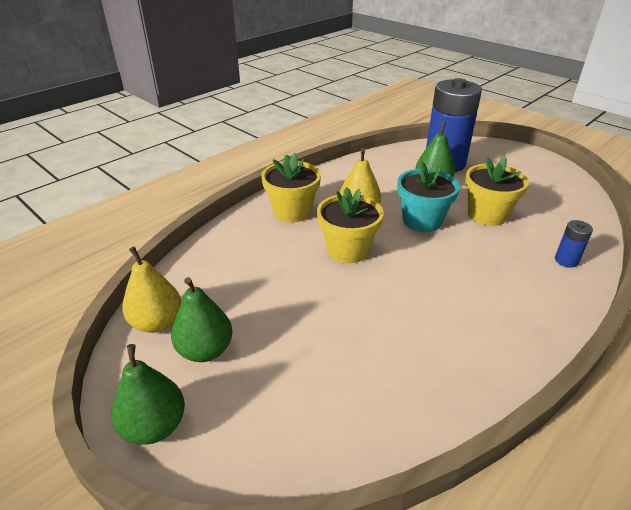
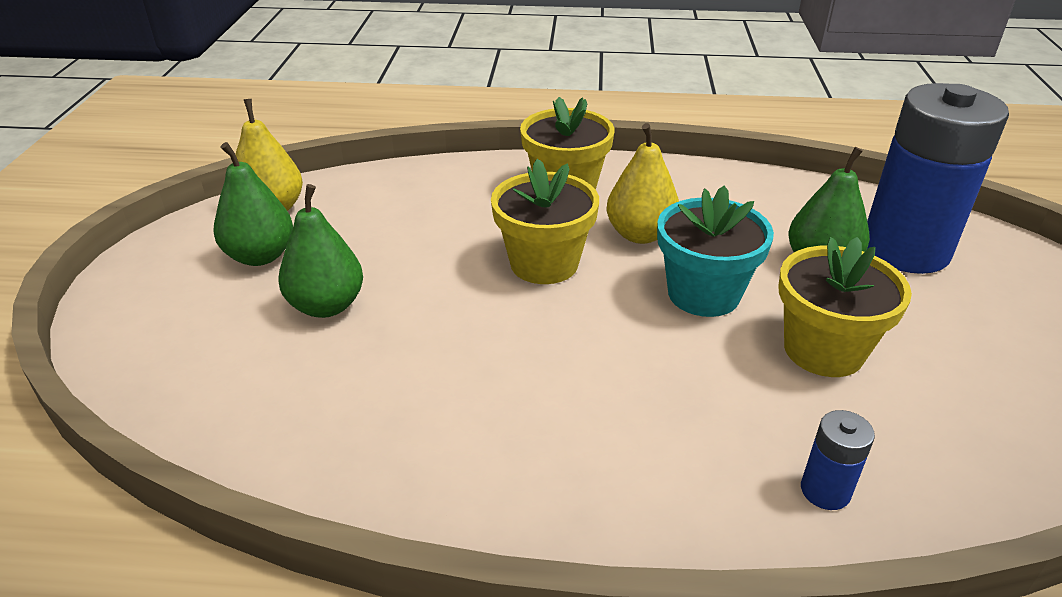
camera: 50 degrees right, 0 degrees up
(155, 426) = (138, 281): green pear -> green pear (326, 306)

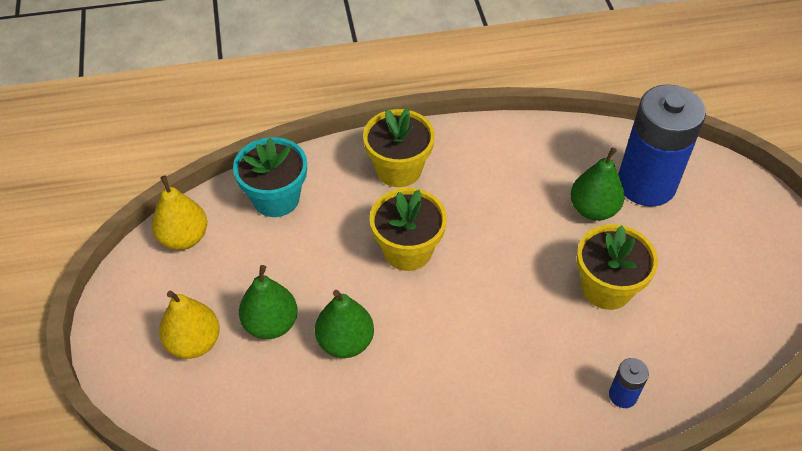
camera: 15 degrees left, 15 degrees up
(260, 256) = (199, 288): green pear -> green pear (345, 342)
(640, 234) = (466, 207): yellow pear -> yellow pear (194, 342)
(703, 294) = (522, 255): turquoise flower pot -> turquoise flower pot (276, 198)

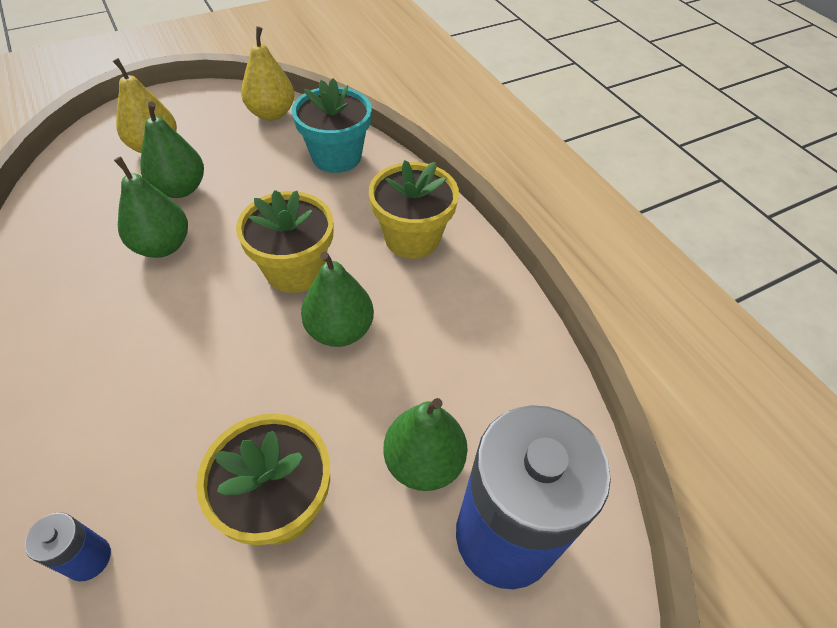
camera: 70 degrees right, 0 degrees up
(477, 232) = (340, 330): none -> green pear

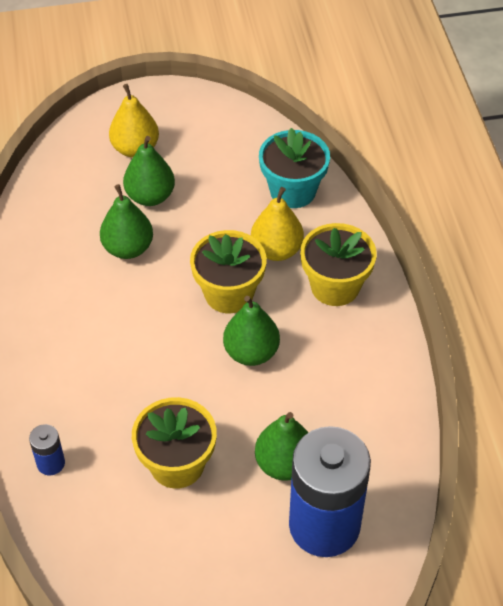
camera: 20 degrees right, 0 degrees up
(272, 114) = (245, 131): yellow pear -> yellow pear (276, 250)

